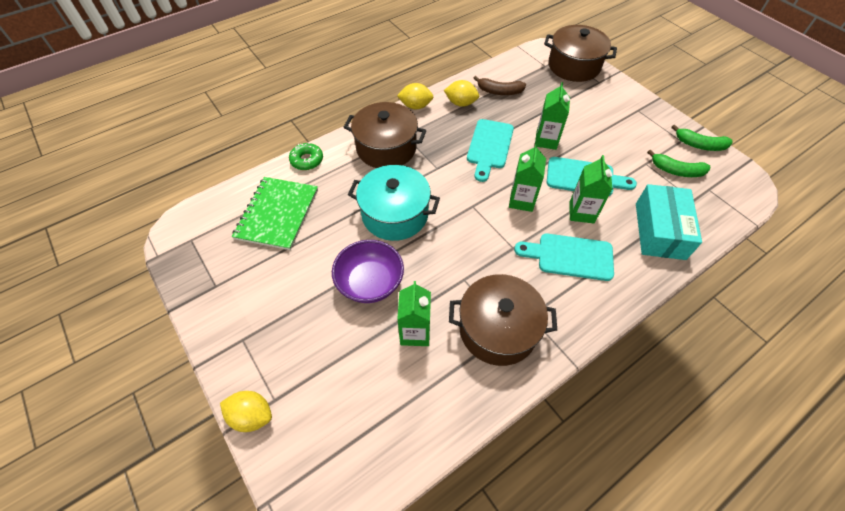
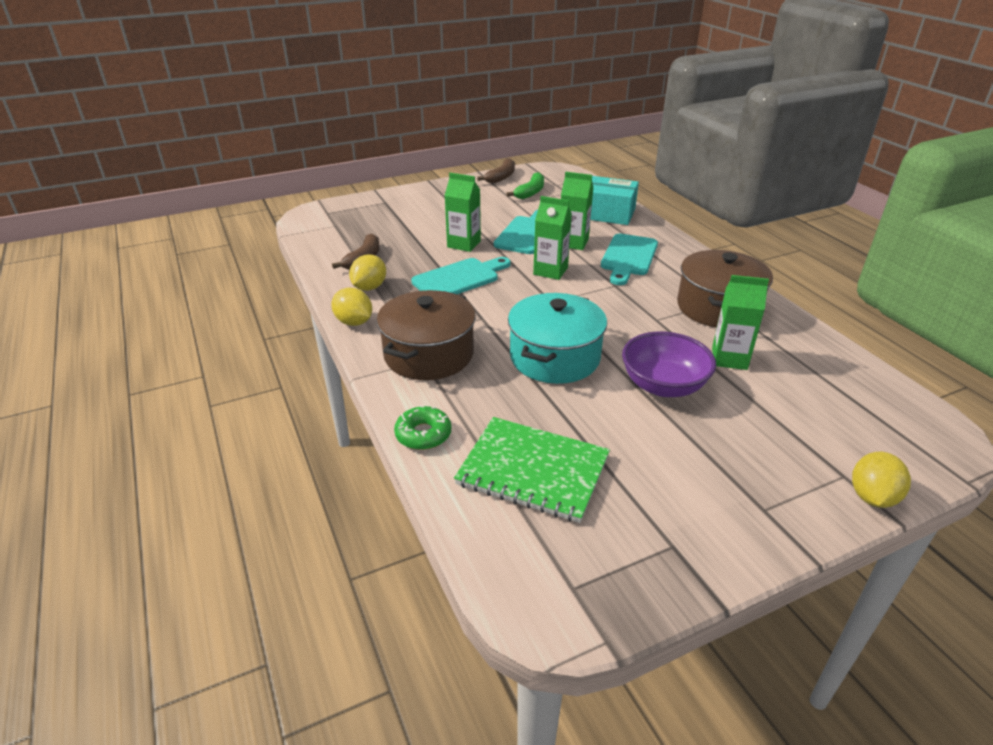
camera: 80 degrees left, 20 degrees down
(415, 106) = (354, 322): yellow lemon -> yellow lemon turned 60 degrees counterclockwise
(489, 147) = (459, 278): turquoise cutting board -> turquoise cutting board turned 60 degrees counterclockwise
(574, 66) = (348, 210): brown pot -> none
(699, 145) = (501, 177): green banana -> brown banana

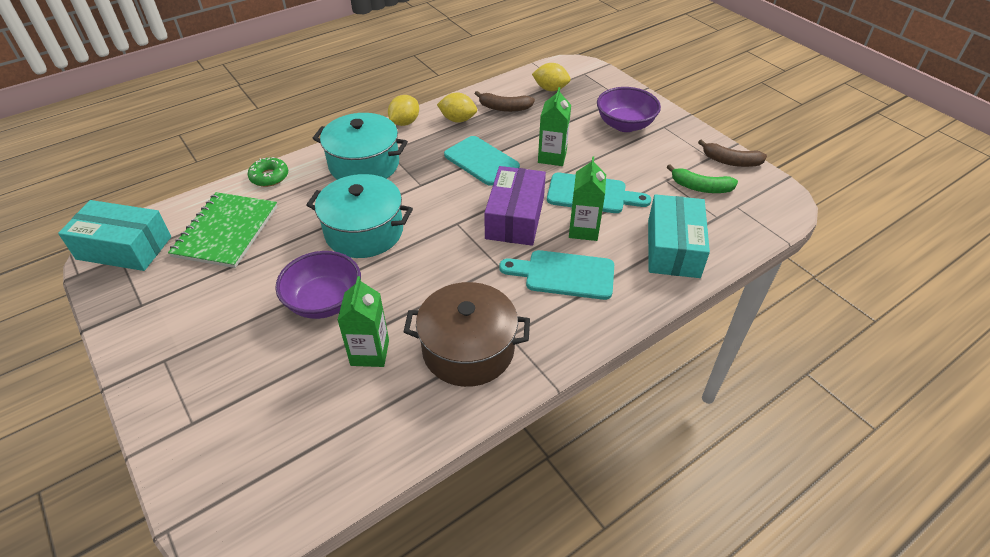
camera: 80 degrees right, 10 degrees up
(429, 207) = (625, 125): none -> purple bowl
(429, 354) = (364, 164): brown pot -> turquoise pot
(550, 271) = (515, 218): green carton -> purple box
(551, 585) = (124, 248): none -> turquoise box
(872, 497) = (162, 439): yellow lemon -> yellow lemon (550, 89)

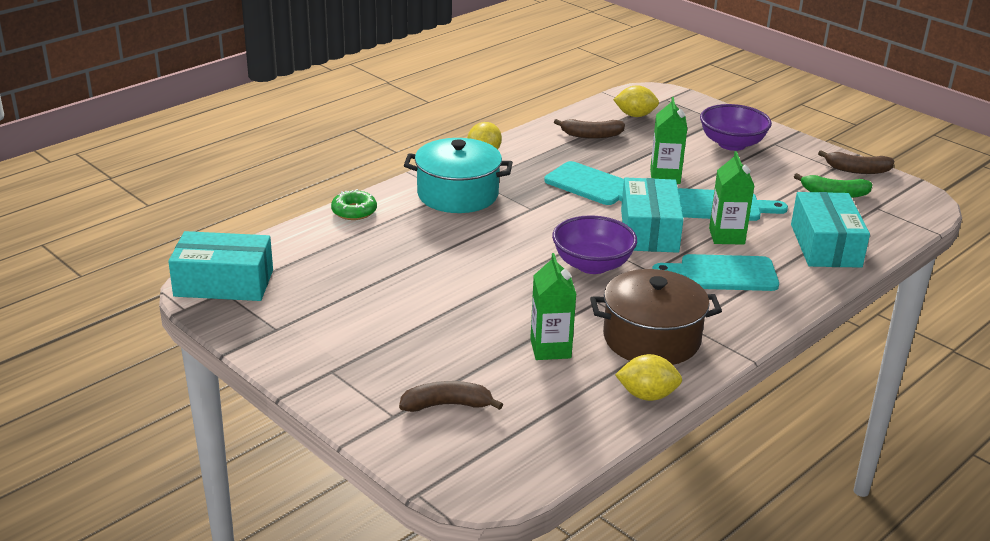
camera: 10 degrees left, 15 degrees down
(226, 231) = (333, 261): green notebook -> none
(246, 414) = (447, 405): none -> brown banana
(324, 301) = (479, 312): purple bowl -> purple bowl (592, 265)
(364, 232) = (490, 252): turquoise pot -> none
(458, 120) = (543, 148): yellow lemon -> yellow lemon (647, 395)
(515, 218) = (649, 231): purple box -> turquoise box

